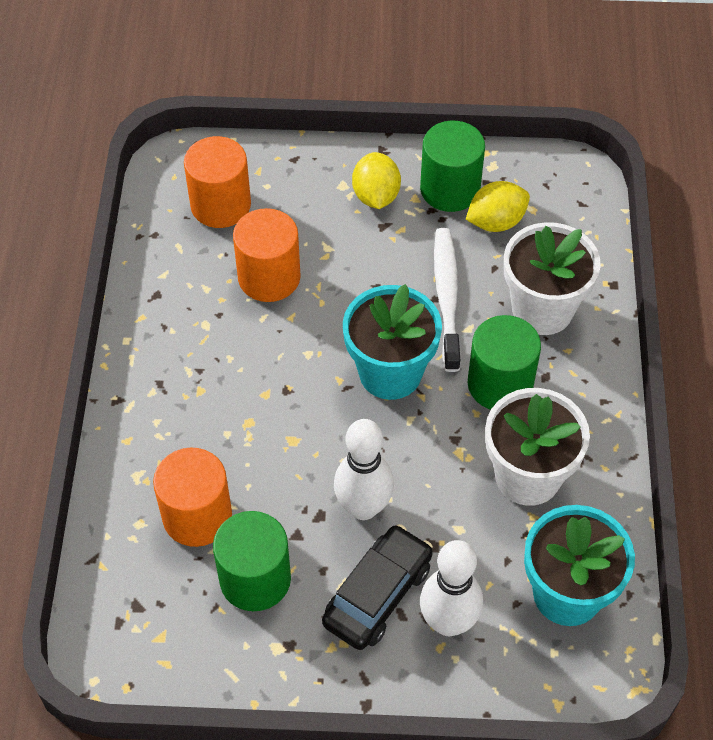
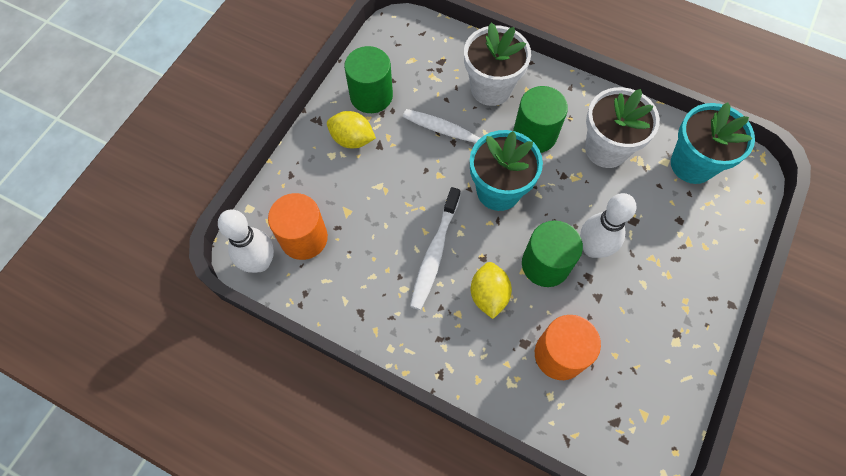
camera: 65 degrees left, 10 degrees up
(255, 579) = (621, 335): green cylinder -> green cylinder (545, 264)
(267, 337) = (435, 253): none -> white toothbrush
(269, 277) = (385, 232): orange cylinder -> none
(377, 594) = (658, 266): black car -> none
(448, 622) = (690, 235): white bowling pin -> white bowling pin (260, 263)
(496, 222) = (411, 82): yellow lemon -> yellow lemon (488, 295)

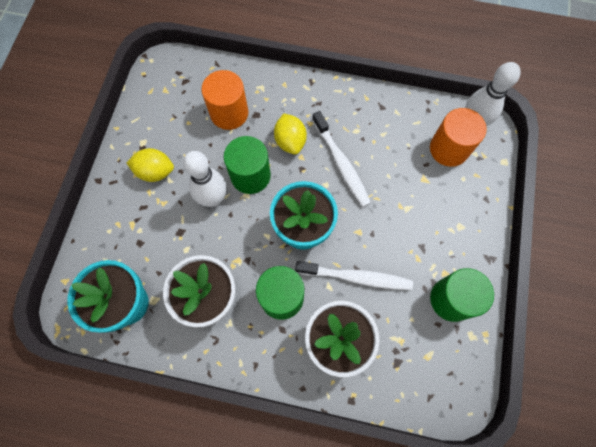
camera: 165 degrees right, 5 degrees up
(352, 139) = (449, 247): yellow lemon -> yellow lemon (155, 172)
(435, 253) = (341, 163): white toothbrush -> white toothbrush turned 150 degrees clockwise

